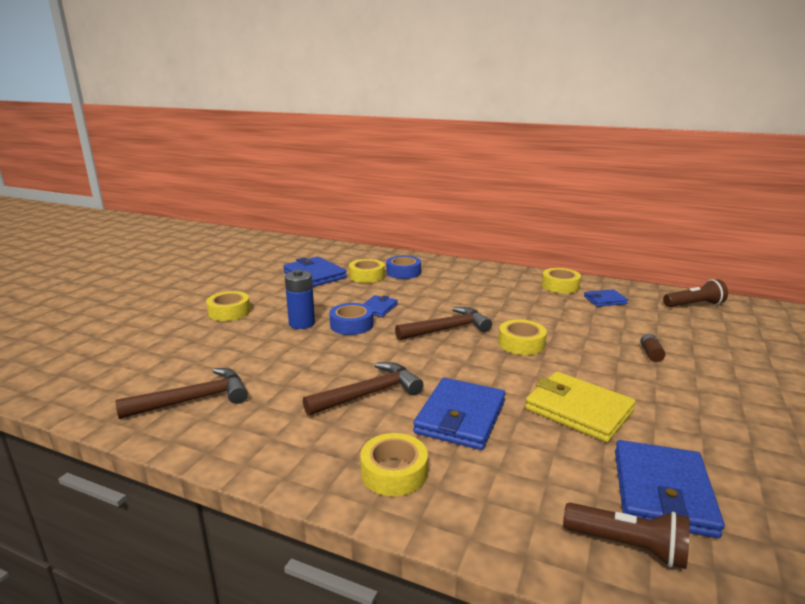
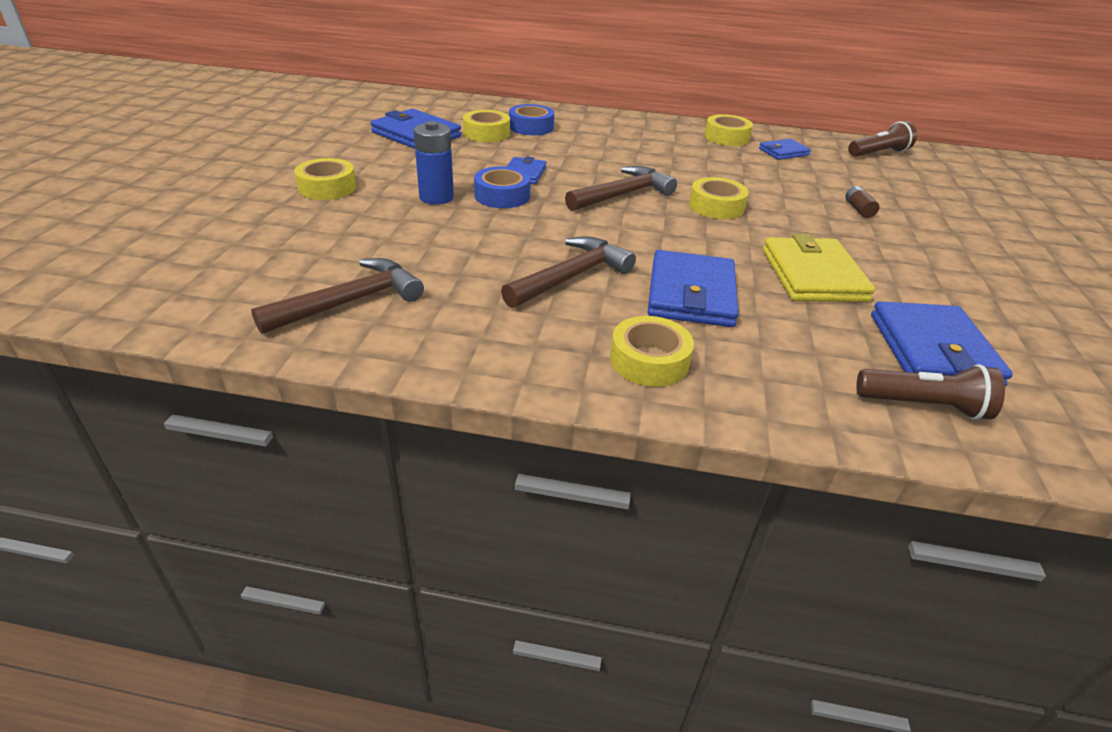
camera: 15 degrees left, 15 degrees up
(578, 410) = (813, 275): yellow wallet -> yellow wallet turned 60 degrees clockwise

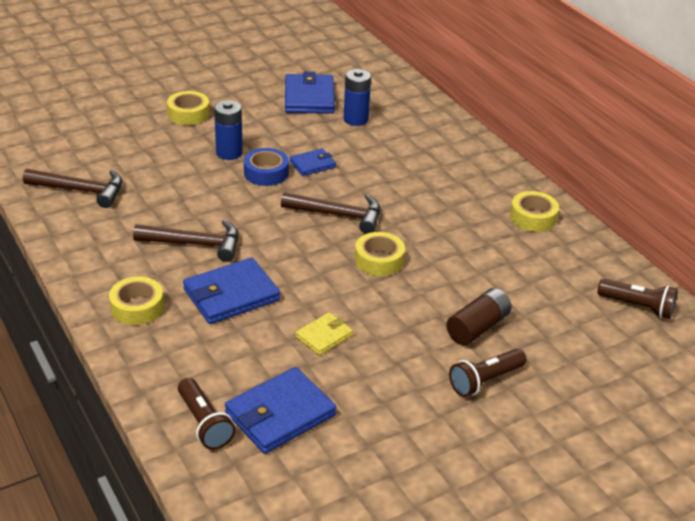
camera: 50 degrees right, 0 degrees up
(486, 133) = (356, 119): yellow tape -> blue battery
(531, 127) = (398, 129): blue tape -> none
(783, 152) = (548, 255): blue wallet -> none
(813, 275) = (324, 336): yellow wallet -> yellow wallet, size x0.56
(858, 209) = (478, 327): brown battery -> brown battery, size x1.83
(938, 235) = (485, 381): none -> brown flashlight

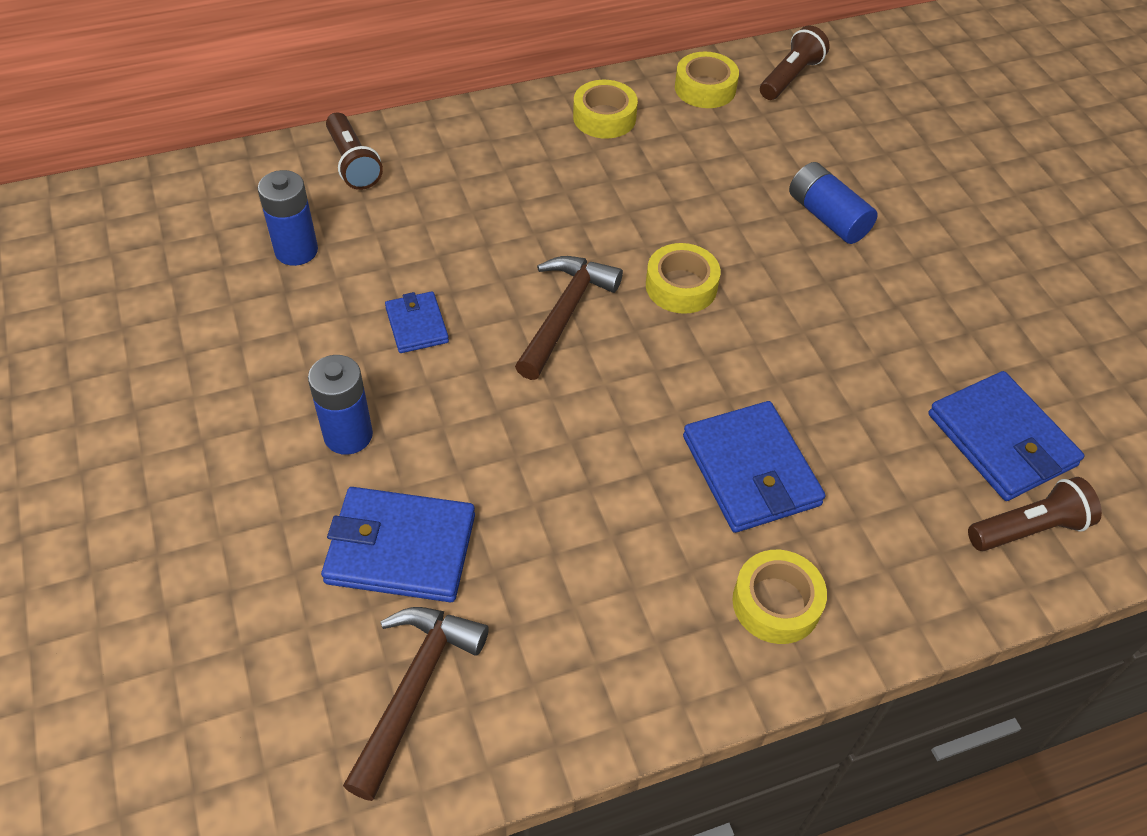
camera: 80 degrees left, 15 degrees up
(188, 114) = (187, 487): yellow tape -> yellow tape (705, 88)
(195, 244) = (615, 509): brown hammer -> none
(266, 173) = (426, 389): blue tape -> none
(309, 98) = (201, 300): blue wallet -> blue wallet (401, 548)
(324, 336) = (845, 371): yellow wallet -> none
(478, 327) = (827, 217): brown battery -> blue battery
(485, 381) = (924, 231): brown flashlight -> brown flashlight (353, 163)

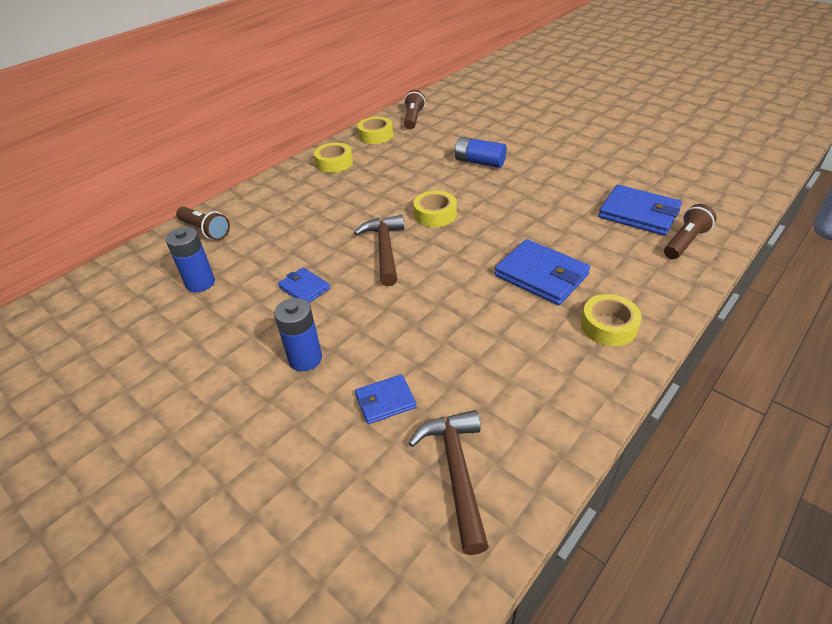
camera: 25 degrees left, 10 degrees down
(401, 548) = (385, 401): blue wallet -> blue wallet, size x0.56

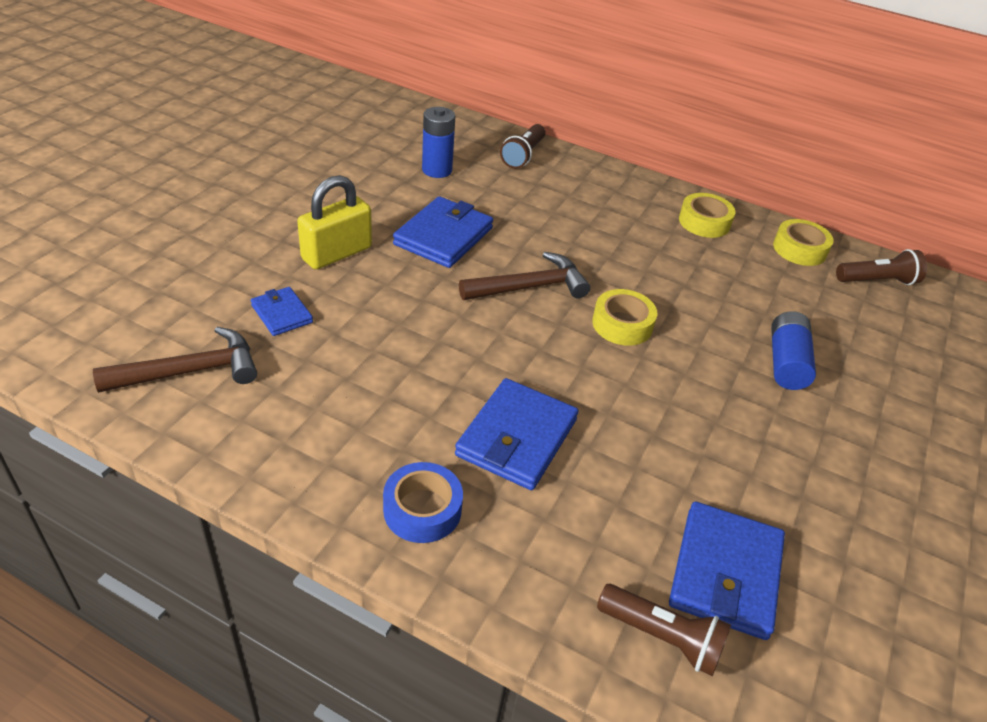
camera: 70 degrees right, 0 degrees up
(304, 288) = (443, 236): blue wallet -> blue wallet, size x1.78
(305, 359) = (337, 253): blue battery -> yellow padlock
(608, 326) = (422, 509): yellow tape -> blue tape

